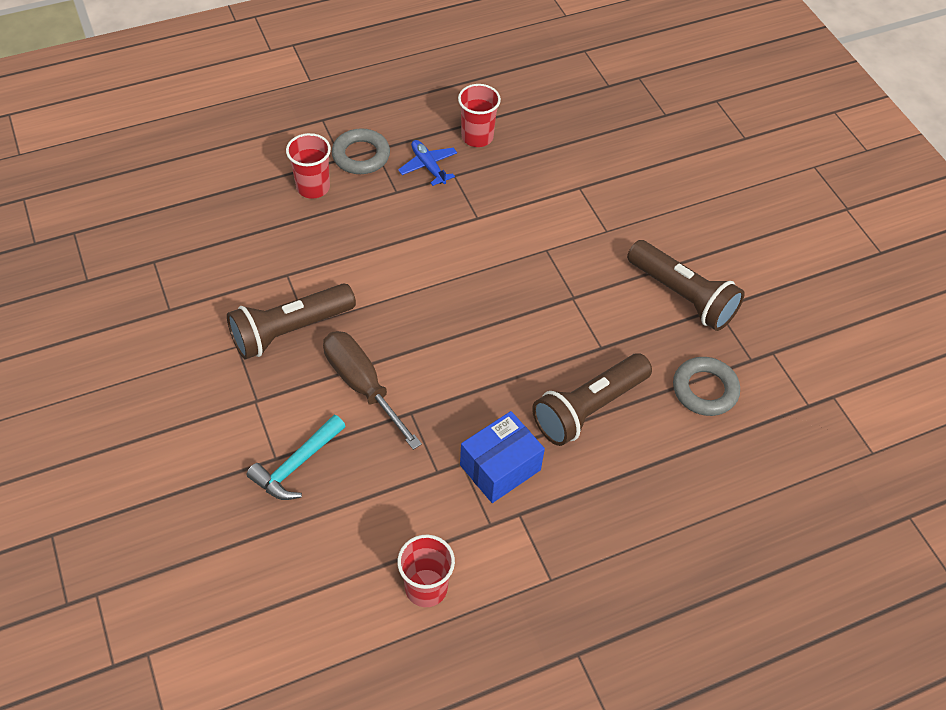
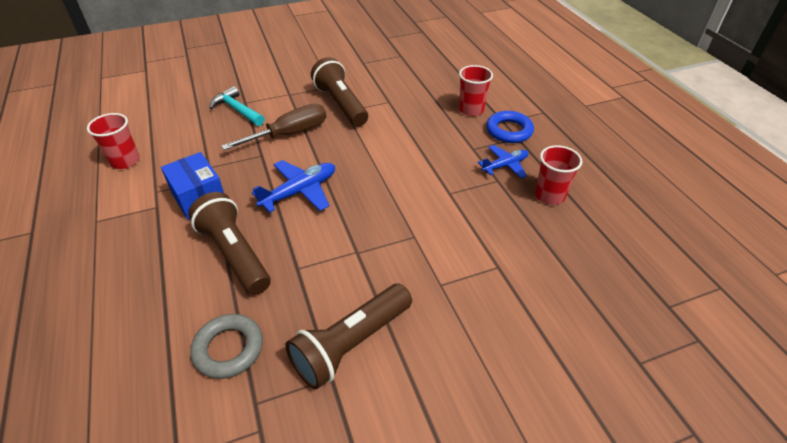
camera: 95 degrees right, 10 degrees down
(361, 155) = (509, 131): grey ring -> blue ring
(482, 359) = (300, 192): none -> blue plane

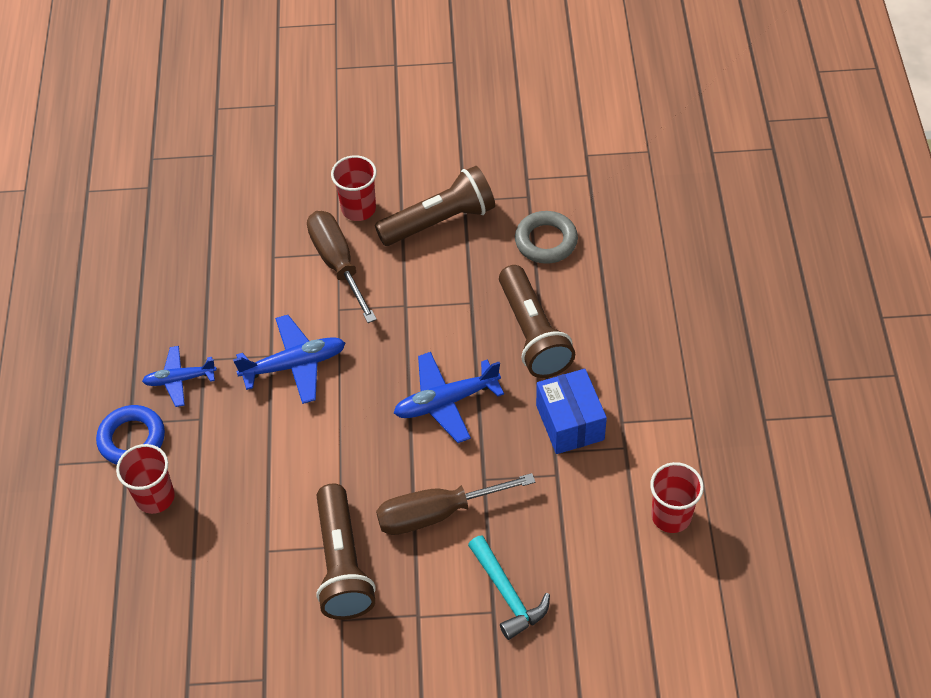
camera: 160 degrees left, 10 degrees up
(427, 191) = (294, 365): none -> blue plane
(435, 275) = (338, 263): none -> brown screwdriver
(549, 195) = (160, 323): red cup -> red cup (358, 209)

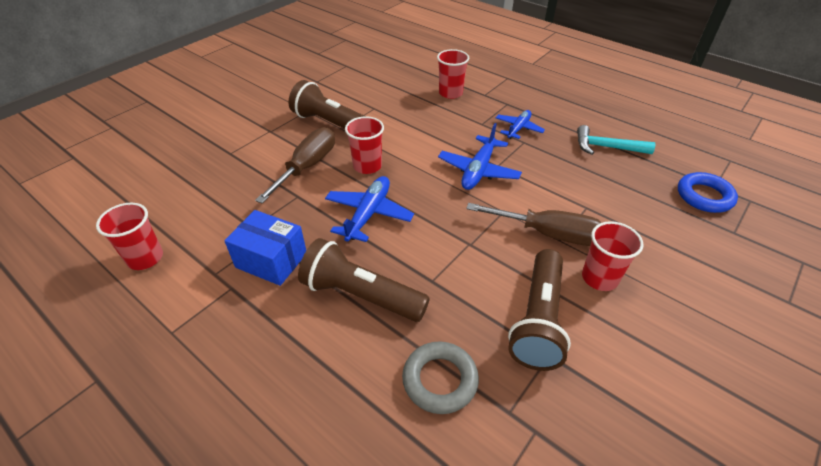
camera: 130 degrees right, 10 degrees down
(132, 439) = (495, 100): blue ring -> blue ring (704, 196)
(381, 461) = (367, 166): none -> red cup
(507, 594) = (228, 163): turquoise hammer -> turquoise hammer (606, 147)

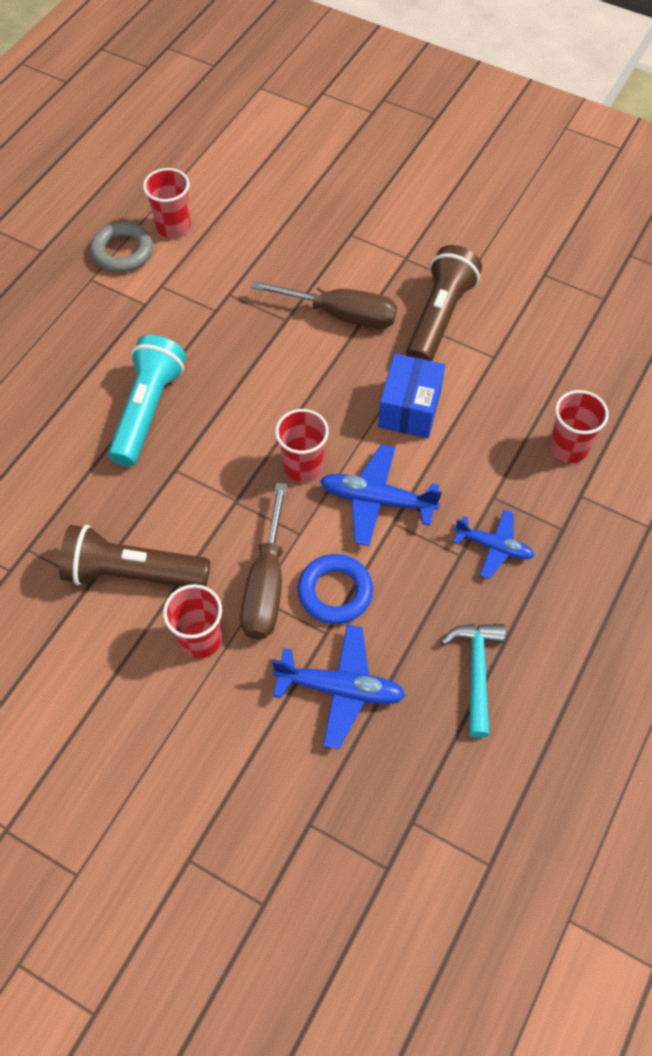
camera: 80 degrees right, 15 degrees up
(271, 260) = (184, 324): blue box -> blue box (409, 409)
(361, 295) = (148, 410): brown flashlight -> turquoise flashlight
(367, 166) = (357, 375): red cup -> red cup (303, 466)
(368, 214) = (268, 394): blue plane -> blue plane (340, 689)
(440, 380) = (56, 490): grey ring -> grey ring (123, 252)
(704, 196) = (382, 799): blue ring -> blue ring (335, 592)

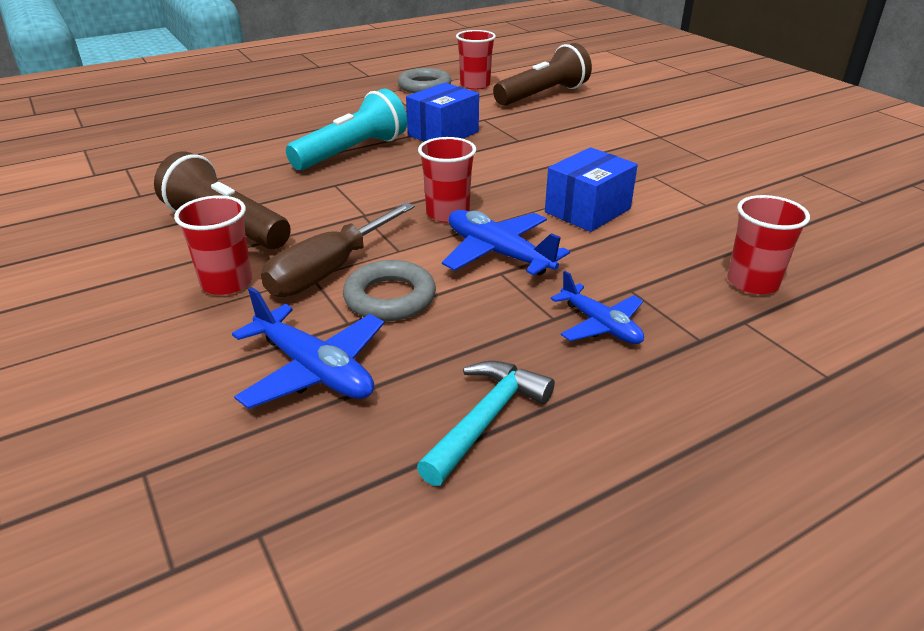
camera: 30 degrees right, 25 degrees down
(209, 339) = (443, 133): none -> blue box
(335, 592) = (390, 298): blue ring -> grey ring
(341, 315) = (571, 149): brown screwdriver -> none
(439, 317) = (666, 171): brown flashlight -> brown flashlight (543, 95)

